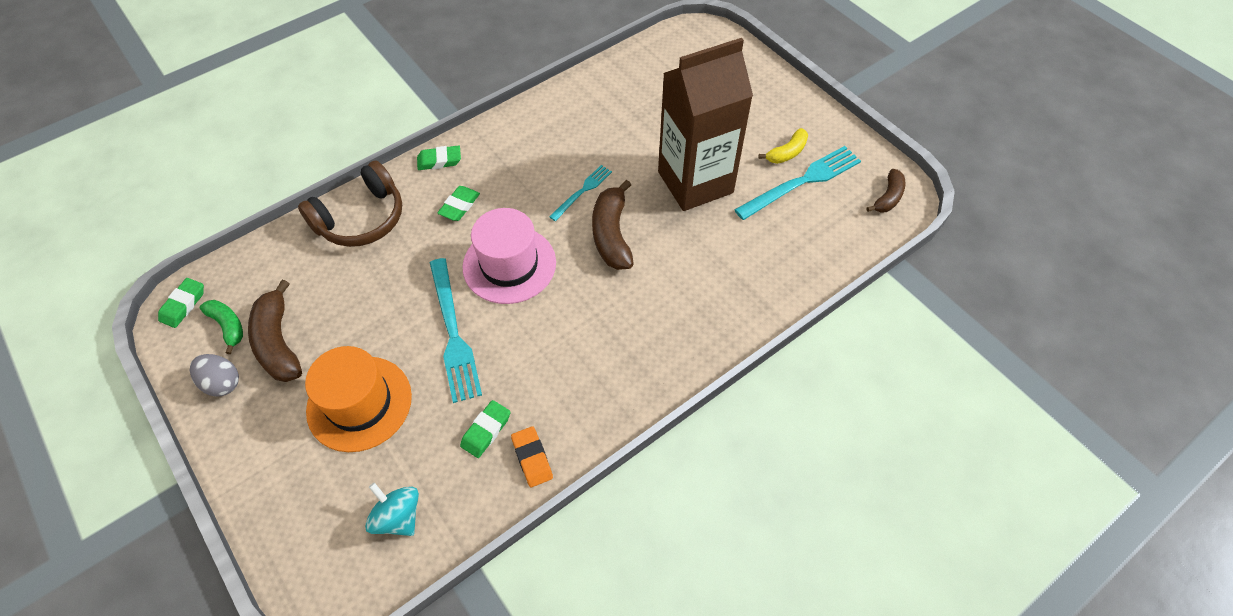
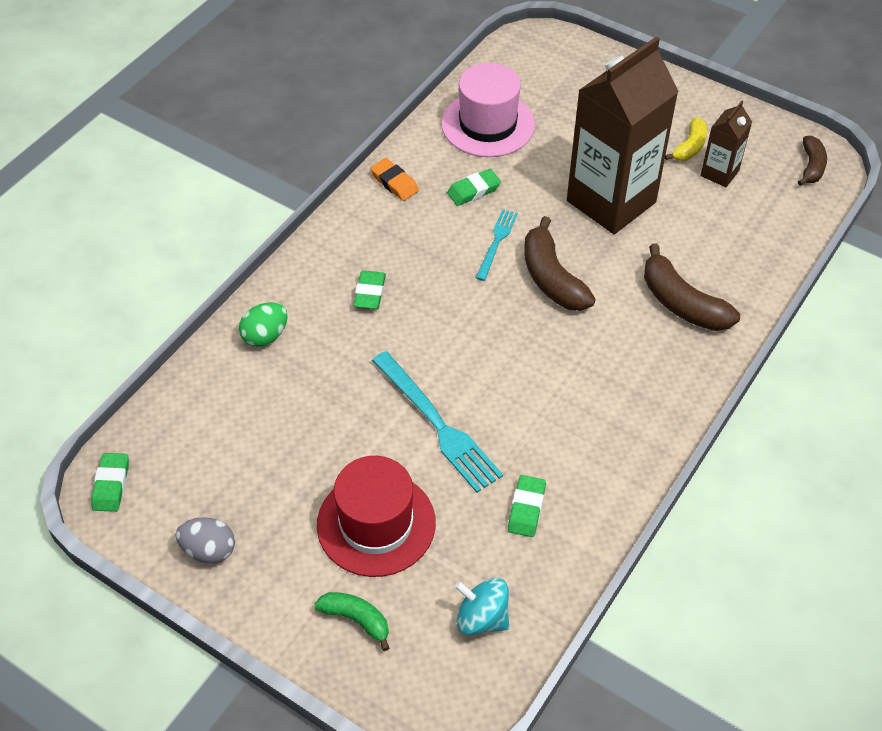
camera: 20 degrees left, 5 degrees down
(228, 326) = (179, 491): green banana -> green banana (356, 619)
(278, 342) = (248, 491): brown banana -> brown banana (682, 303)
(359, 403) = (376, 524): orange hat -> red hat
(361, 218) = (265, 336): brown headphones -> green egg
(439, 161) = (319, 251): green eraser -> green eraser (473, 191)
(509, 264) = (459, 339): pink hat -> pink hat (488, 124)
(532, 458) = (588, 520): orange eraser -> orange eraser (394, 183)
(802, 182) = (719, 173): turquoise fork -> brown carton

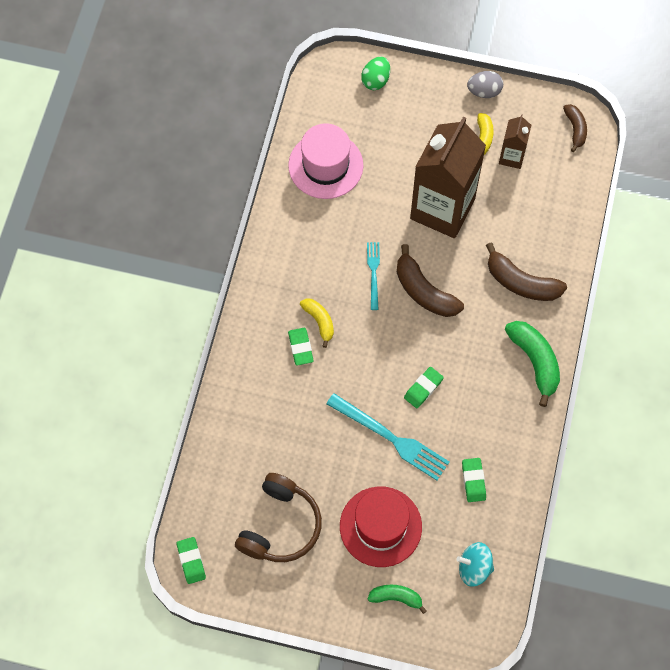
camera: 20 degrees left, 15 degrees up
(209, 550) = (280, 584): grey egg -> grey egg (484, 91)
(245, 480) = (280, 525): none -> brown headphones
(265, 336) = (242, 409): green egg -> green egg (375, 80)
(394, 183) = (278, 244): orange eraser -> none
(406, 273) = (319, 321): none -> yellow banana
(473, 191) = (339, 232): green eraser -> green eraser (423, 388)
(666, 395) = (535, 361): none -> green banana

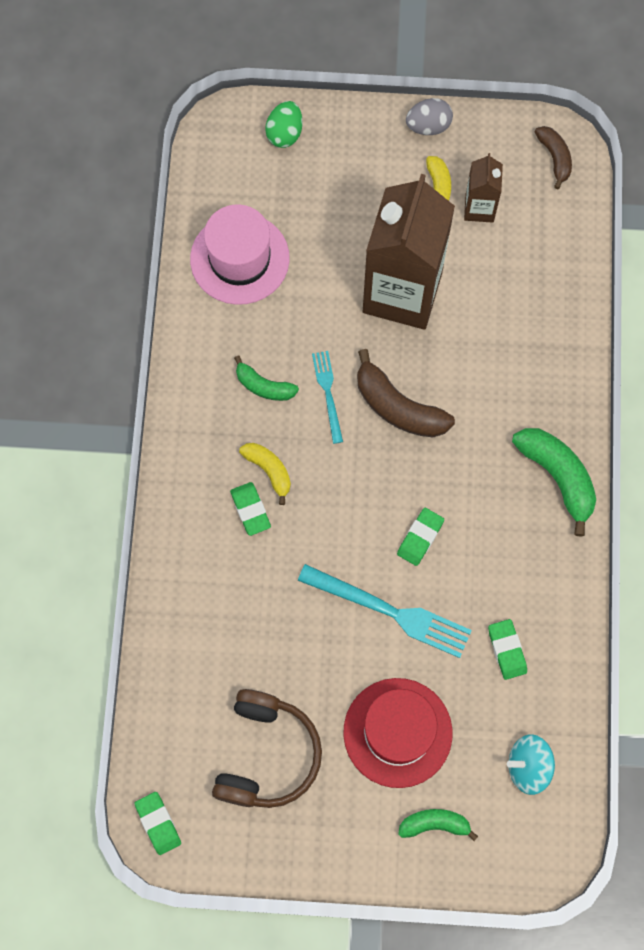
camera: 10 degrees left, 5 degrees up
(327, 260) = (264, 386): none -> green banana
(521, 282) = (521, 374): brown banana -> none

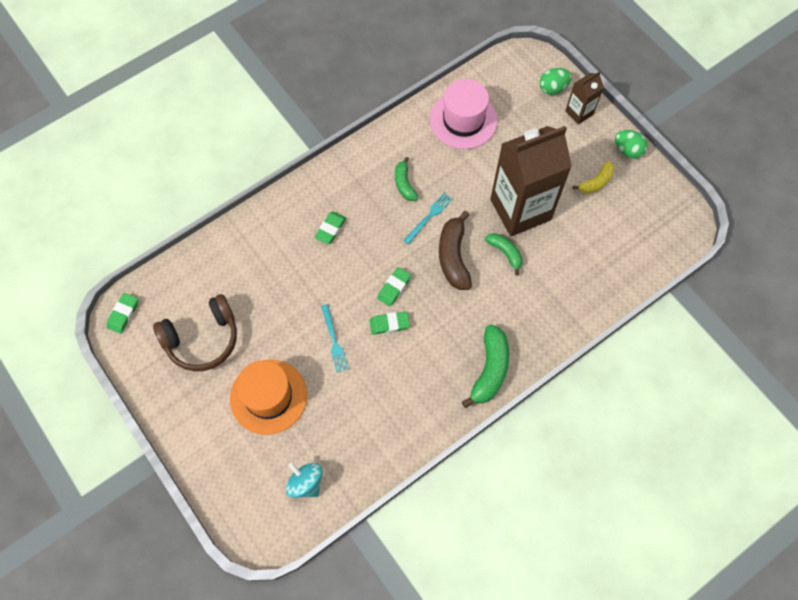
camera: 50 degrees right, 5 degrees down
(269, 470) = (360, 221): yellow banana -> none
(390, 611) = (334, 340): turquoise fork -> turquoise fork, size x0.57
(397, 732) = (268, 396): red hat -> orange hat
(428, 126) = (627, 150): grey egg -> green egg
(435, 824) = (232, 456): green banana -> green banana (505, 253)
(479, 208) = (607, 210): brown carton -> brown carton (579, 112)
(507, 650) = (364, 419): green eraser -> green eraser (394, 288)
(554, 158) = (675, 226): brown banana -> none

